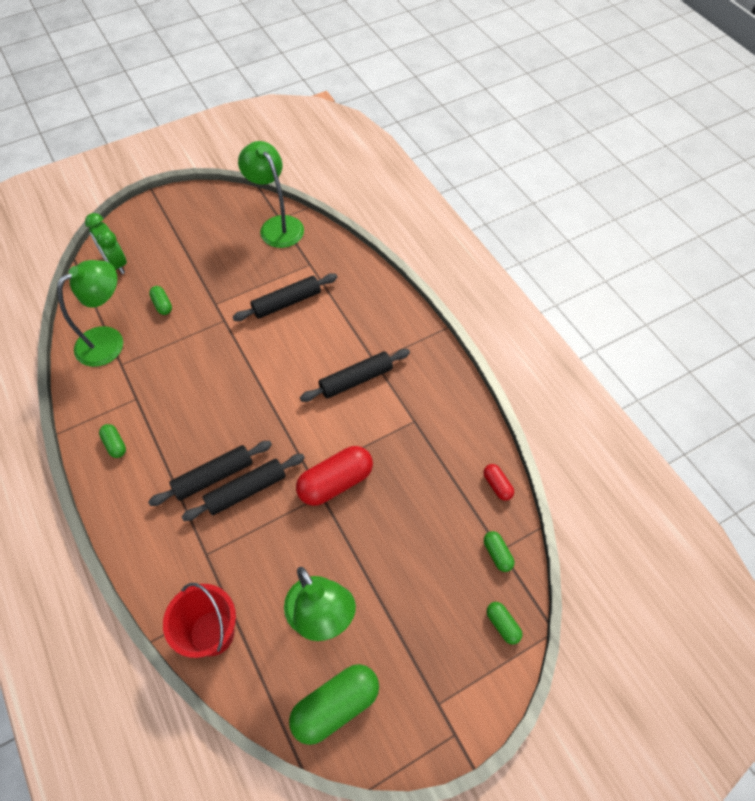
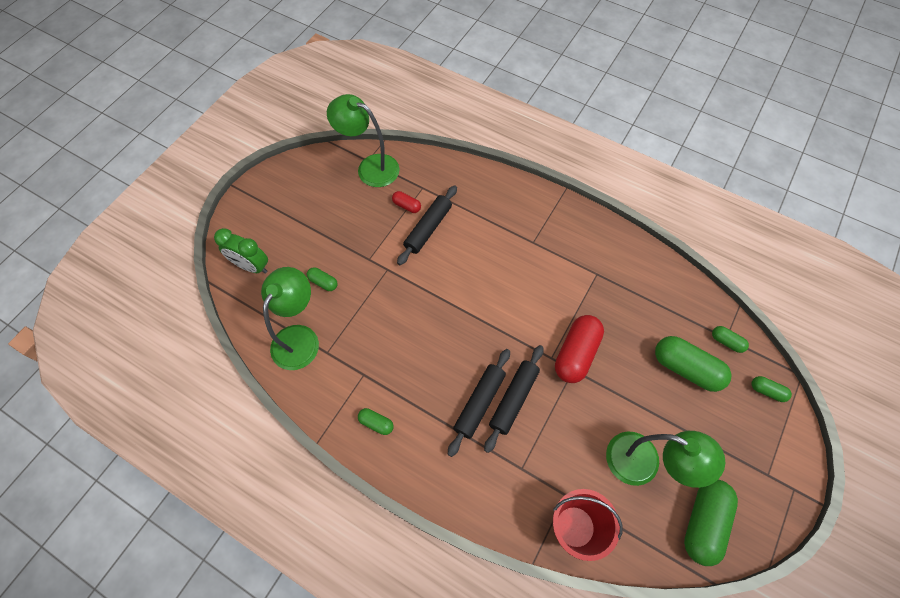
camera: 30 degrees left, 5 degrees up
(356, 380) = (530, 264): black rolling pin -> none
(434, 555) = (686, 368): none -> green capsule
(497, 485) = (689, 291): red capsule -> red capsule (407, 206)

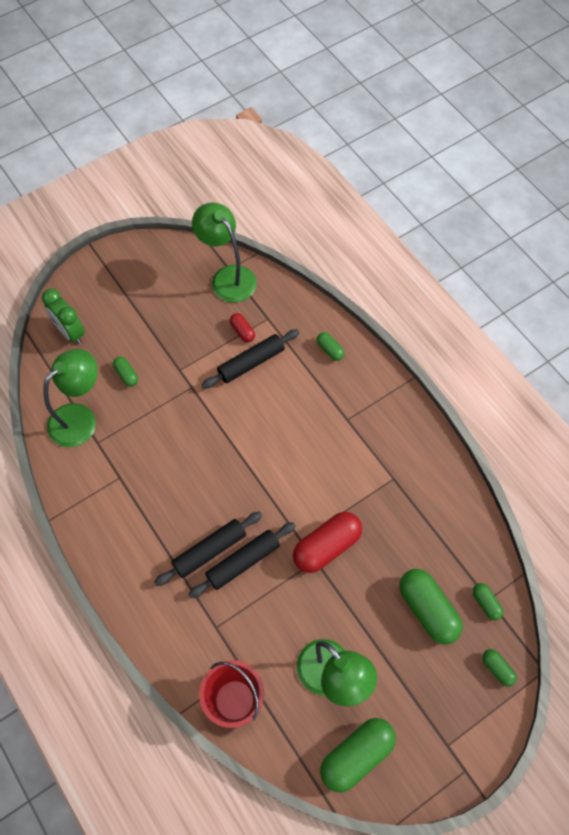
camera: 25 degrees right, 0 degrees up
(376, 423) = (108, 526): green capsule -> green capsule (330, 350)

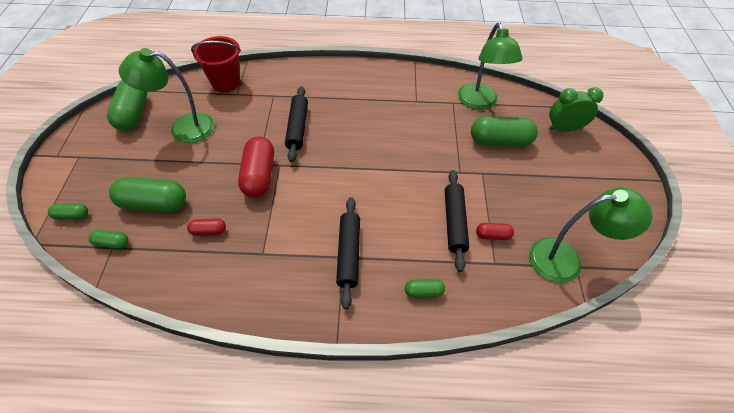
camera: 125 degrees right, 10 degrees down
(126, 375) = (500, 141): green capsule -> green capsule, size x2.03
(209, 551) = (322, 116): black rolling pin -> black rolling pin (348, 254)
(411, 537) = (208, 231): none -> red capsule

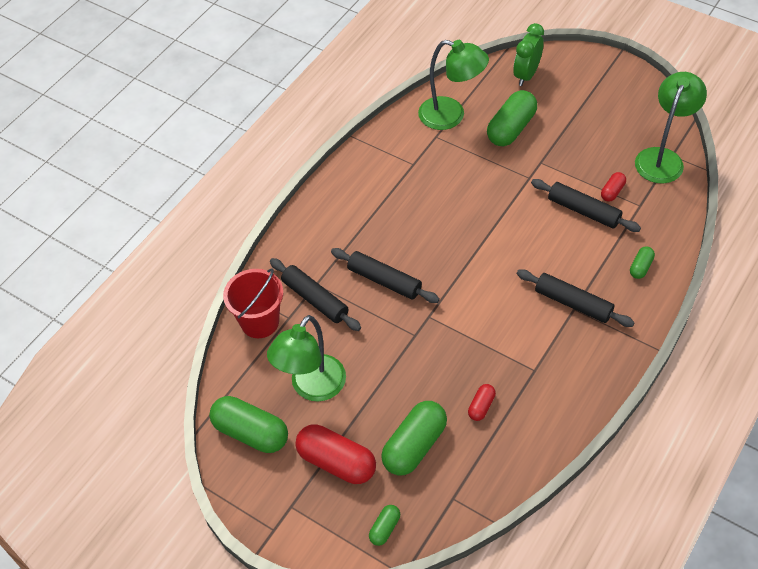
camera: 55 degrees left, 0 degrees up
(112, 243) = (447, 497): green capsule -> none
(259, 100) = (315, 299): none -> black rolling pin
(259, 176) = (433, 339): red capsule -> red capsule (336, 462)

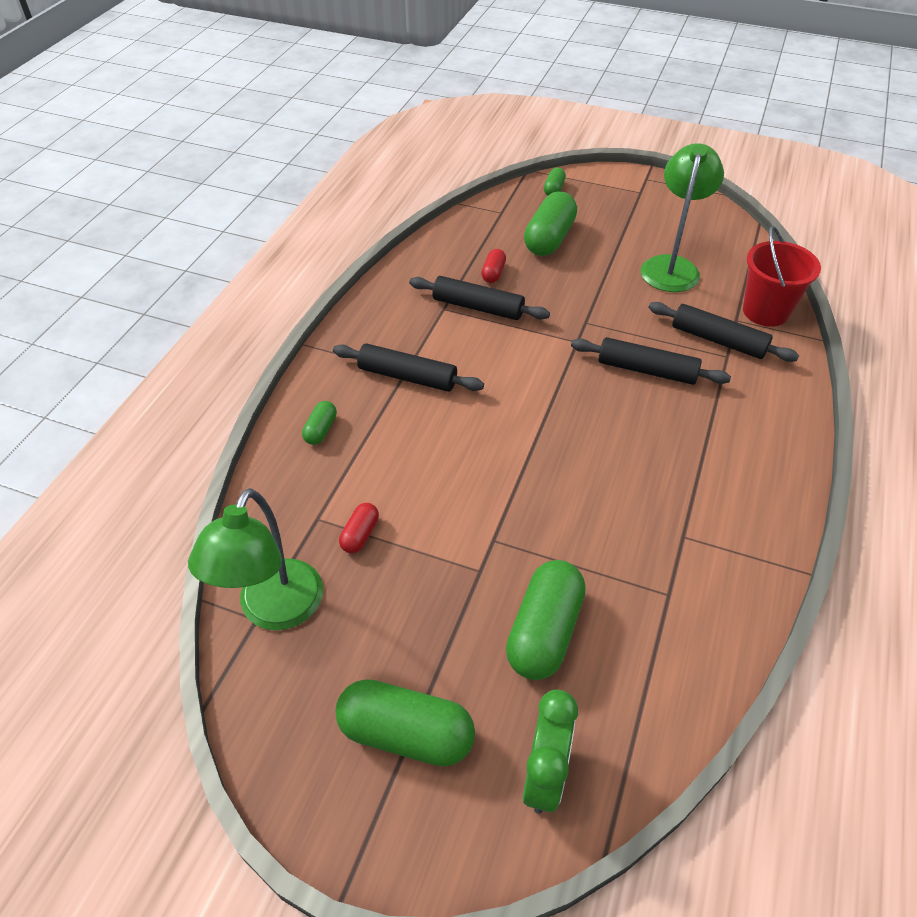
camera: 165 degrees right, 5 degrees down
(251, 432) = (708, 229): green capsule -> green capsule (406, 734)
(336, 462) = (616, 220): red capsule -> none
(451, 116) = (659, 642): green lamp -> none
(583, 211) = (403, 497): black rolling pin -> black rolling pin (478, 307)

